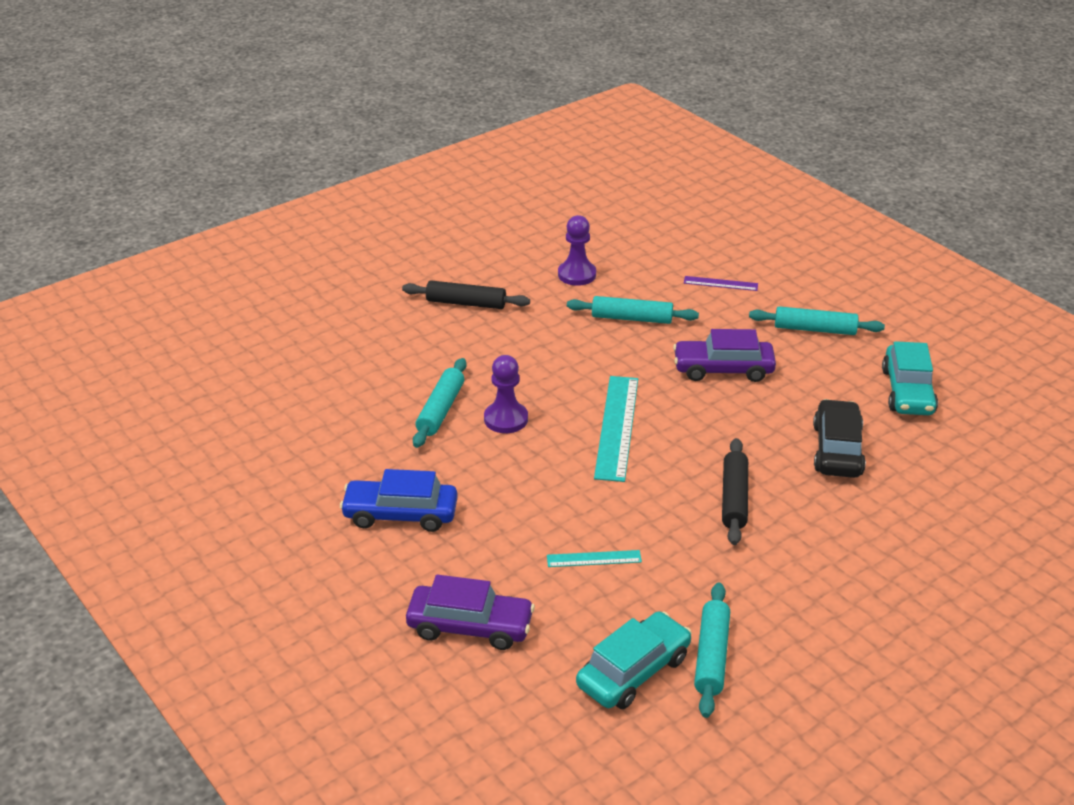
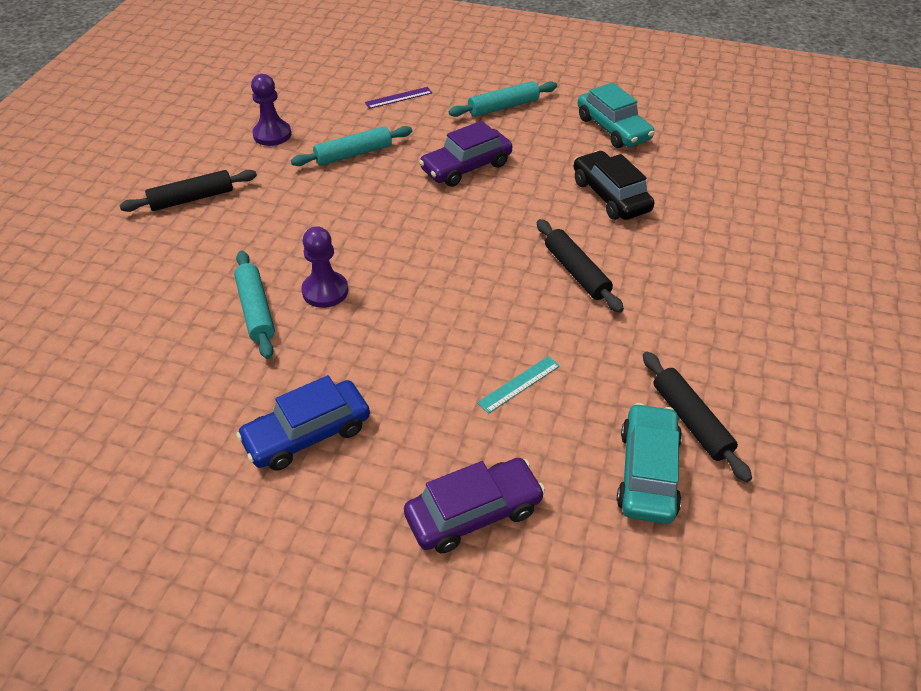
camera: 35 degrees left, 10 degrees up
(616, 427) = (428, 254): turquoise ruler -> none
(711, 656) = (691, 421): turquoise rolling pin -> black rolling pin

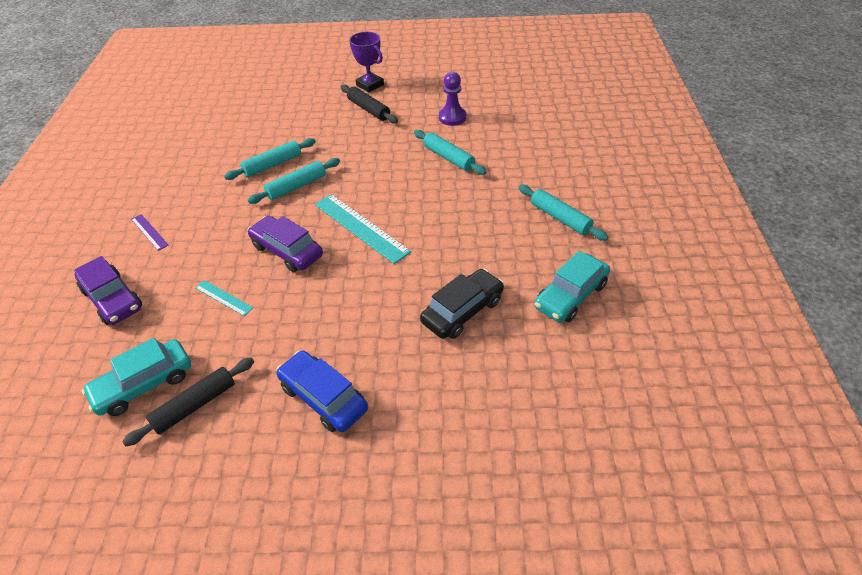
camera: 75 degrees right, 0 degrees up
(128, 187) = (370, 85): none -> purple trophy
(307, 434) = (173, 214): blue car -> blue car (323, 398)
(325, 291) = (296, 186): purple pawn -> turquoise rolling pin
(398, 98) = (535, 159): purple ruler -> purple ruler (149, 232)
(444, 245) = (360, 227): none -> turquoise ruler
(466, 167) = (461, 216): purple car -> purple car (287, 251)
(576, 272) = (351, 306): black rolling pin -> none
(647, 472) = (144, 384): turquoise car -> turquoise car turned 150 degrees clockwise

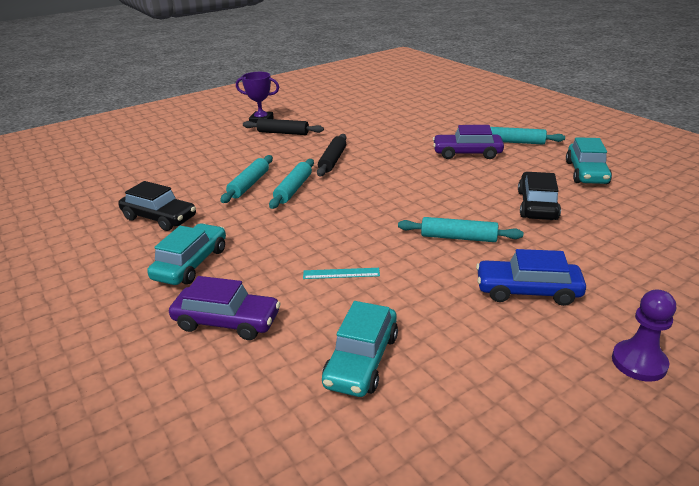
camera: 35 degrees left, 15 degrees down
(149, 232) = (191, 264): purple ruler -> turquoise car
(179, 173) = (159, 218): none -> black car
(195, 405) = (434, 348): black rolling pin -> black rolling pin (333, 160)
(287, 251) = (349, 226): purple car -> purple car (467, 153)
(360, 227) = (388, 192): turquoise ruler -> none
(448, 158) = (390, 138): turquoise rolling pin -> turquoise rolling pin (458, 237)
(452, 117) = (357, 119): purple pawn -> purple pawn (639, 362)

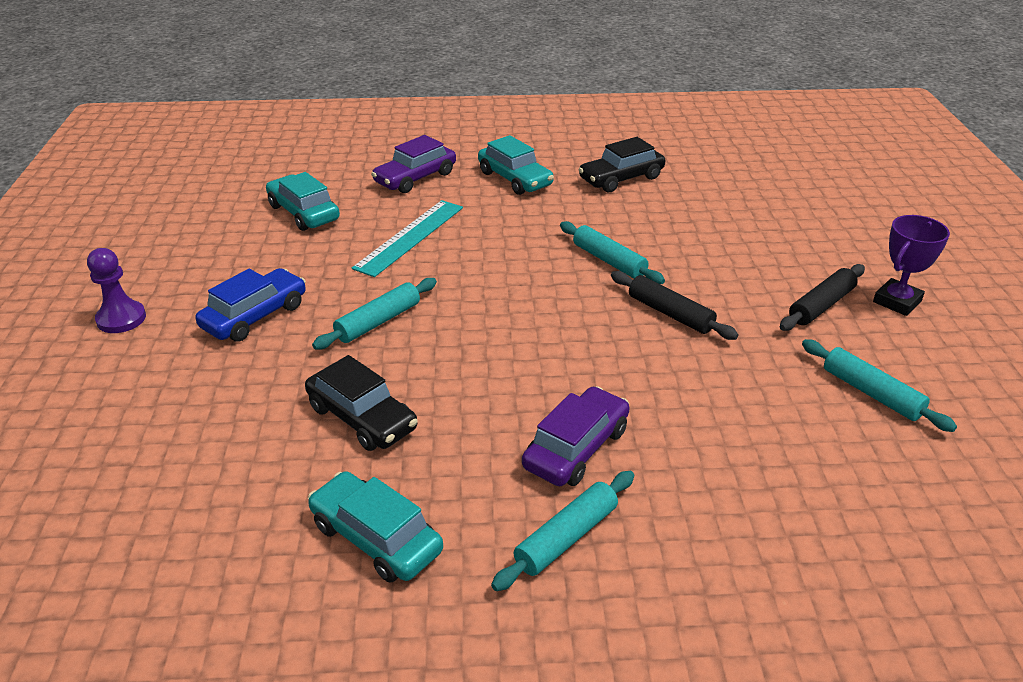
camera: 120 degrees right, 5 degrees up
(249, 184) = (652, 238): turquoise rolling pin -> turquoise rolling pin (871, 393)
(341, 273) = (410, 237): turquoise ruler -> turquoise ruler, size x1.95

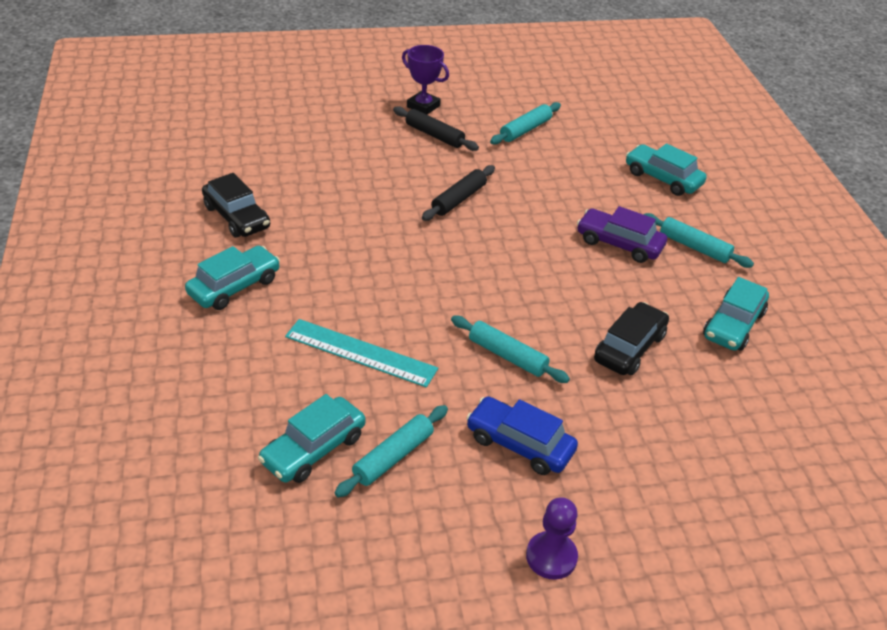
camera: 100 degrees left, 5 degrees up
(415, 178) = (228, 363): purple car -> none
(609, 261) = (388, 227): turquoise rolling pin -> turquoise rolling pin (393, 457)
(767, 542) = (663, 178): none -> turquoise car

